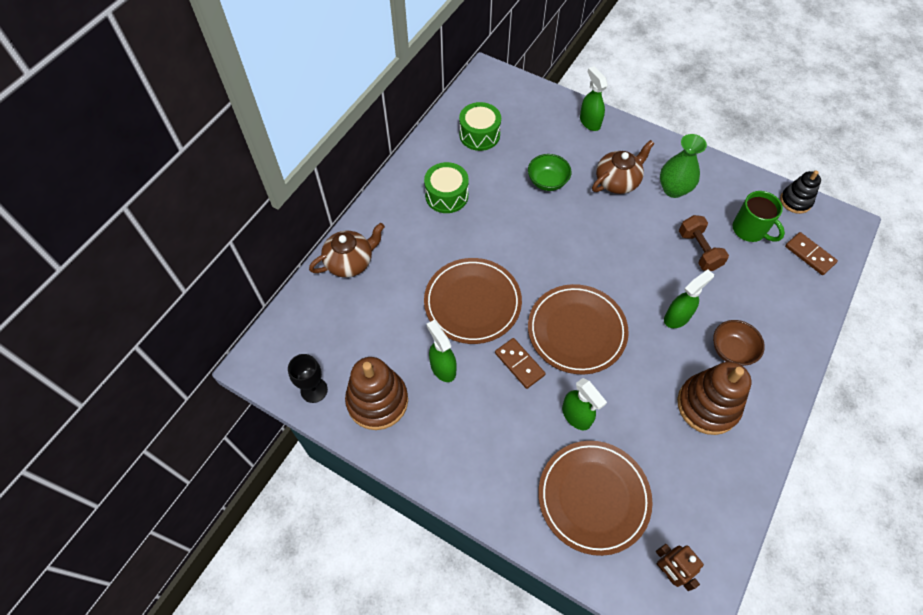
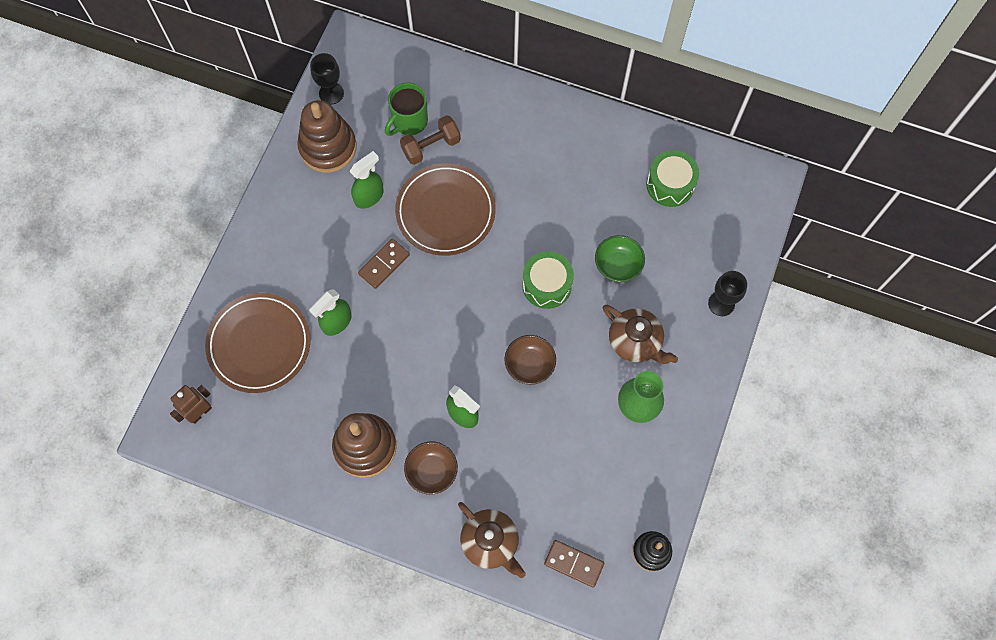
camera: 80 degrees right, 10 degrees up
(350, 262) = (473, 91): brown teapot -> brown teapot (491, 542)
(446, 195) = (575, 165): green drum -> green drum (547, 285)
(576, 331) = (429, 314): brown plate -> none
(589, 122) = (721, 303): green spray bottle -> black goblet
(633, 259) = (529, 365): none -> brown bowl
(698, 250) = (554, 436): brown dumbbell -> brown dumbbell (431, 146)
(749, 230) = (595, 494): green mug -> green mug (409, 122)
(809, 255) = (573, 564): brown domino -> brown domino turned 75 degrees clockwise

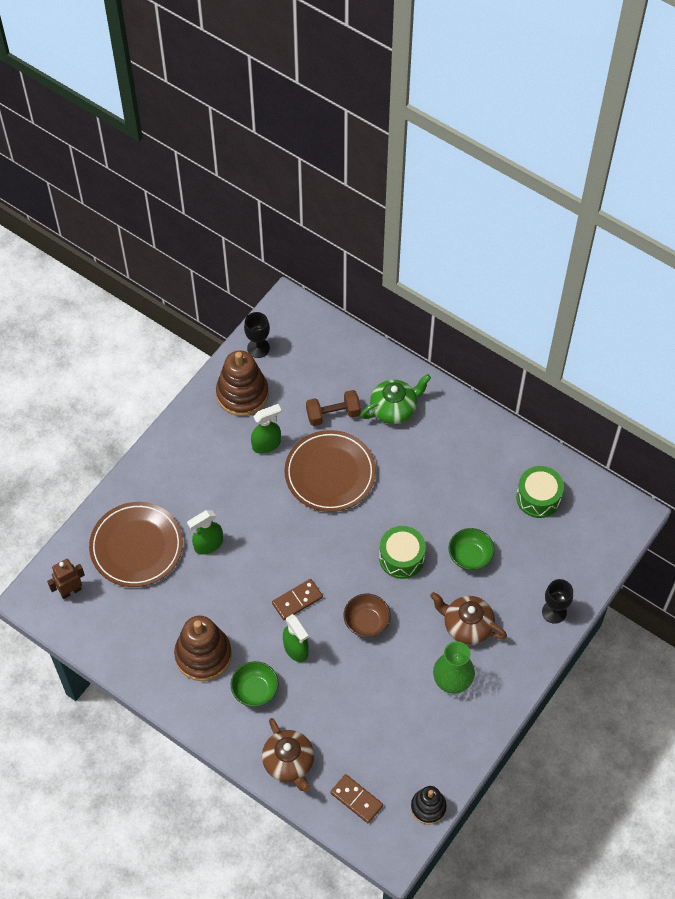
camera: 15 degrees right, 10 degrees down
(384, 264) = (263, 505): brown domino -> brown domino (297, 600)
(409, 122) = (320, 388): green mug -> none
(432, 471) = (255, 690): brown bowl -> green bowl
(494, 125) = (394, 408): none -> green teapot
(635, 342) = (466, 626): brown teapot -> brown teapot turned 150 degrees clockwise

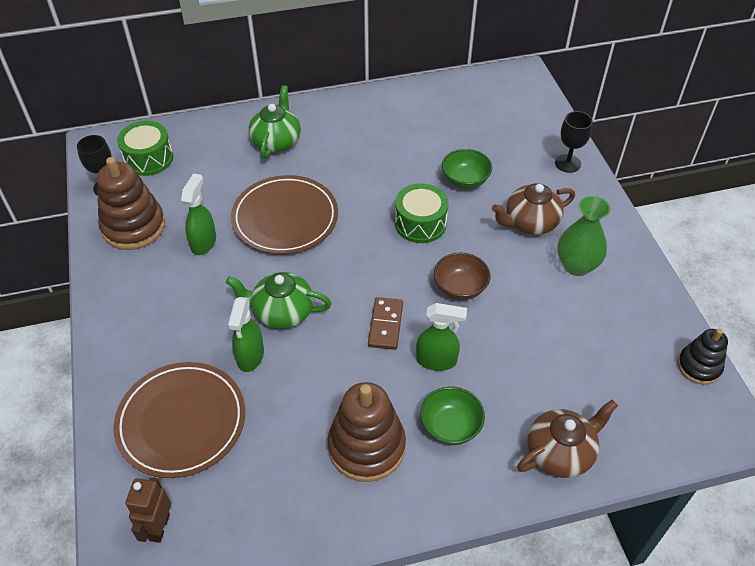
camera: 50 degrees left, 10 degrees down
(254, 534) = (282, 312): none -> green teapot
(289, 763) = (560, 452): brown teapot -> brown teapot turned 45 degrees counterclockwise
(333, 414) = (233, 180): brown dumbbell -> none
(356, 799) = (648, 420): brown domino -> none
(538, 498) = (454, 111): green drum -> green drum (149, 158)

